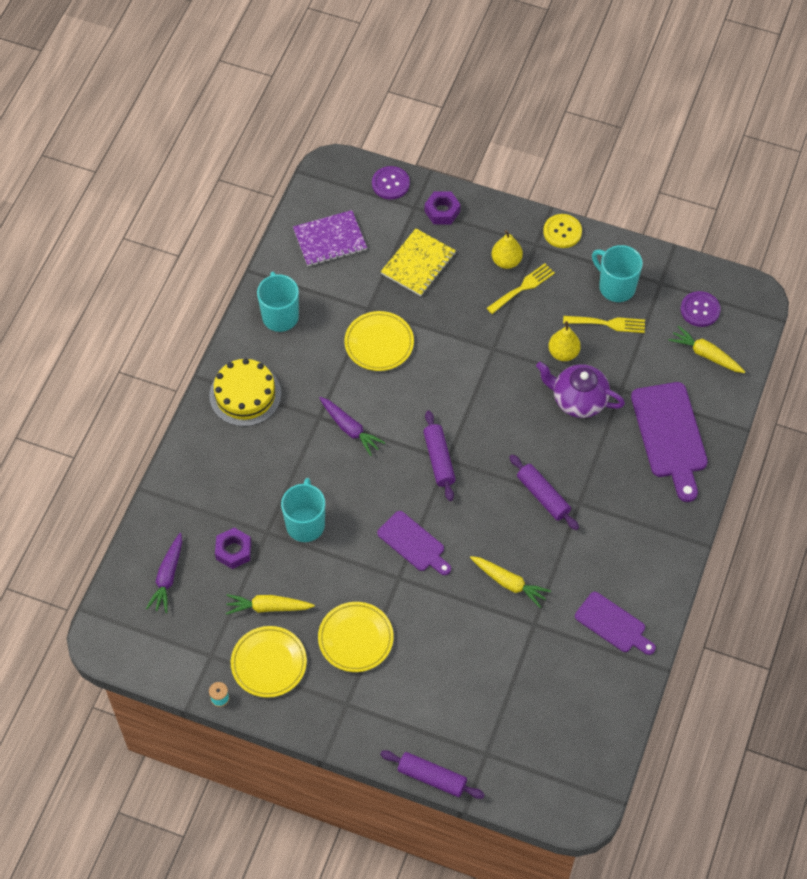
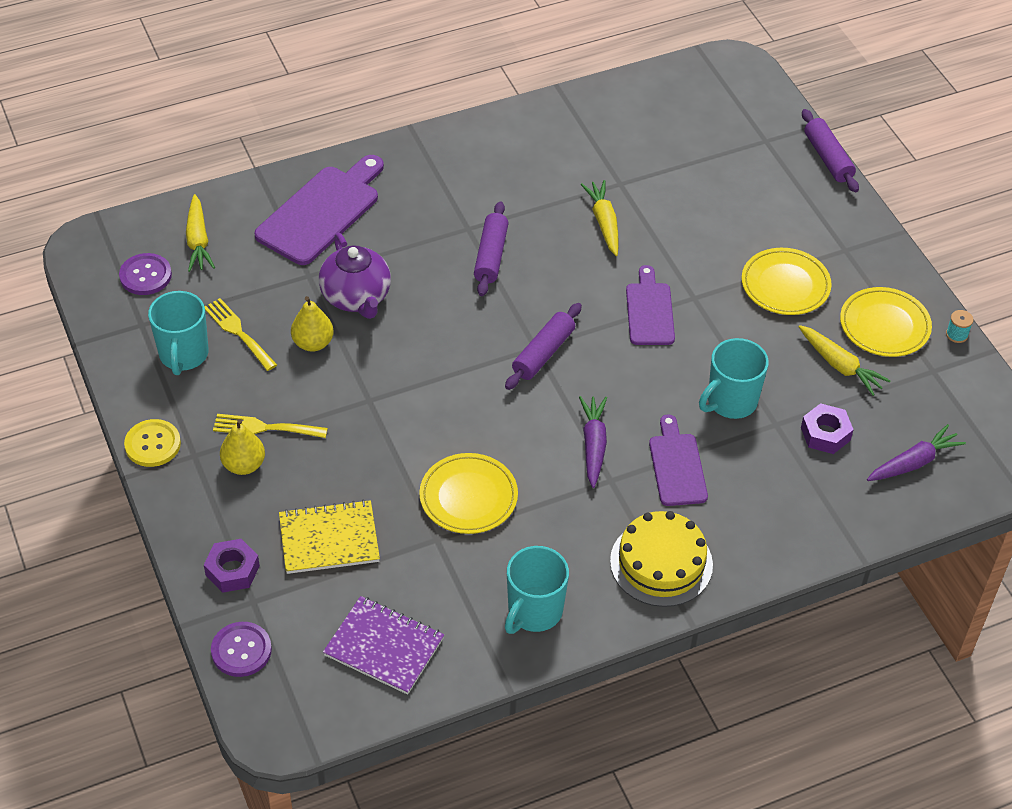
camera: 135 degrees left, 10 degrees down
(613, 624) = (557, 137): purple cutting board -> purple cutting board (676, 466)

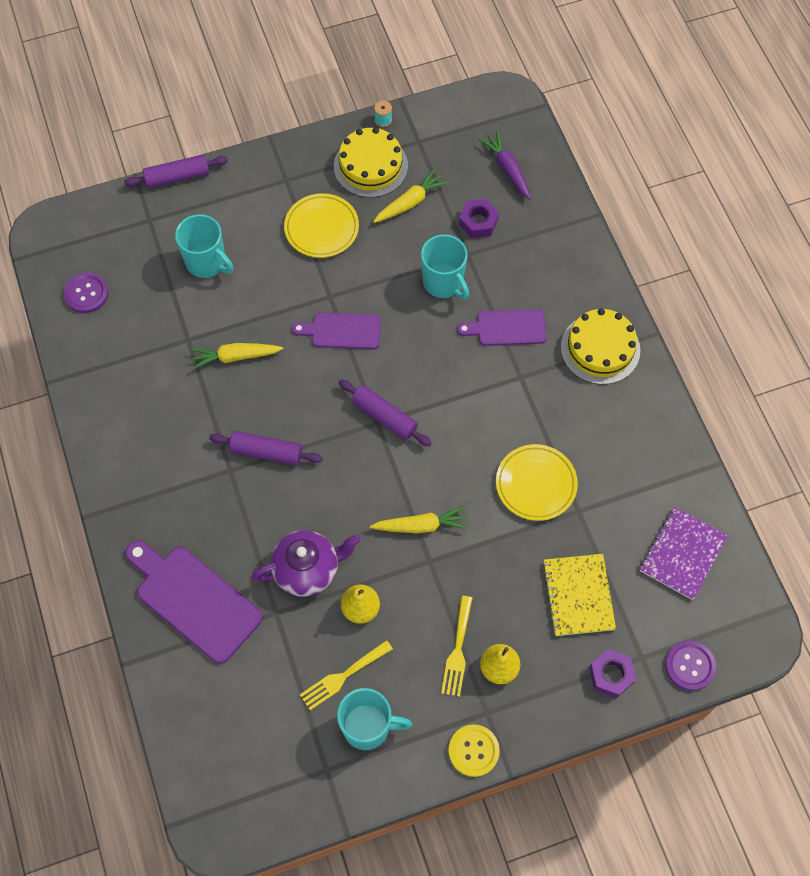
camera: 85 degrees left, 15 degrees up
(145, 275) = (262, 769): purple button -> purple button (86, 293)
(198, 240) = (220, 718): yellow carrot -> yellow carrot (420, 525)
(534, 612) = (647, 442): turquoise mug -> turquoise mug (207, 262)
(593, 445) = (484, 386): purple carrot -> none
(884, 326) = (370, 166): yellow plate -> yellow cake

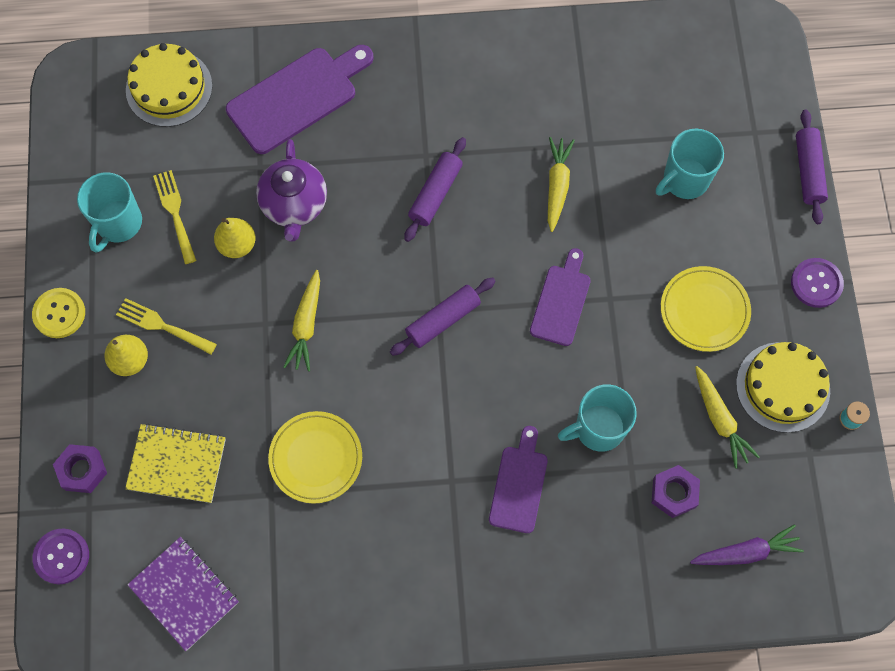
camera: 105 degrees right, 5 degrees up
(86, 293) = (672, 56): purple button -> purple button (816, 283)
(600, 348) = (463, 586): yellow cake -> yellow cake (169, 88)

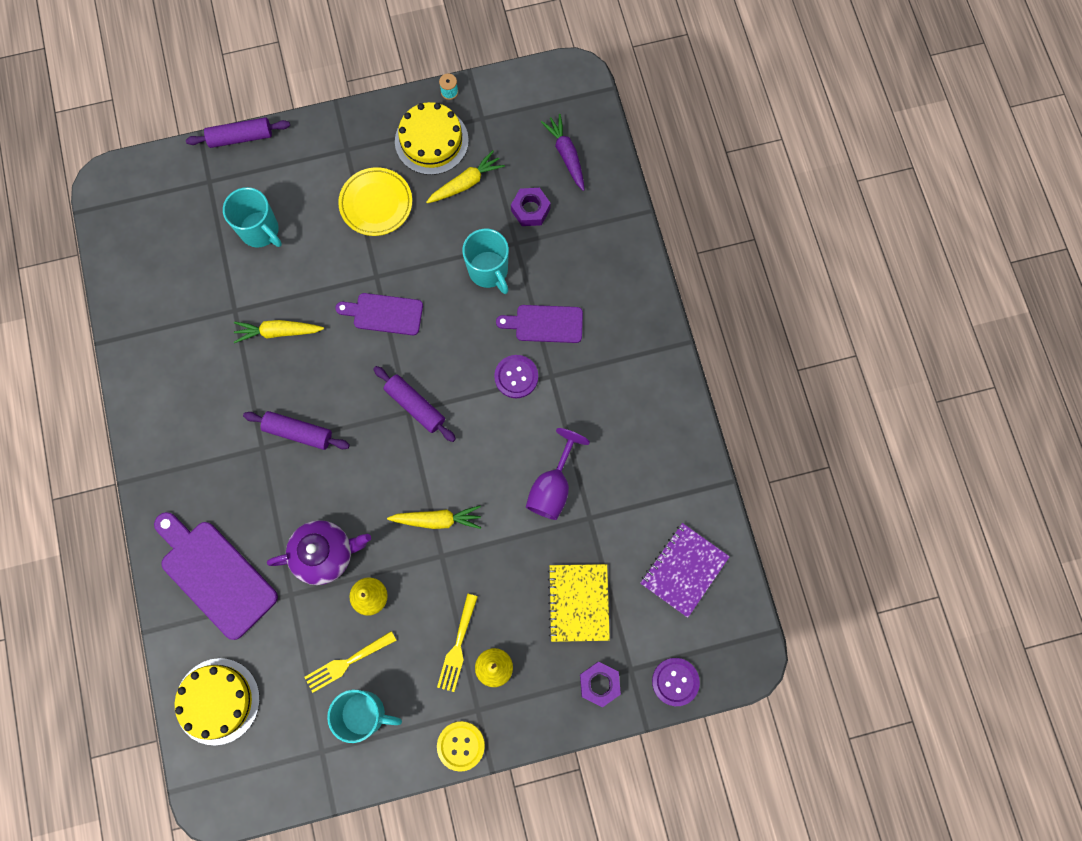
camera: 100 degrees left, 5 degrees up
(316, 458) = (552, 487): yellow plate -> purple goblet
(816, 283) = (340, 124): purple button -> purple button (516, 377)

